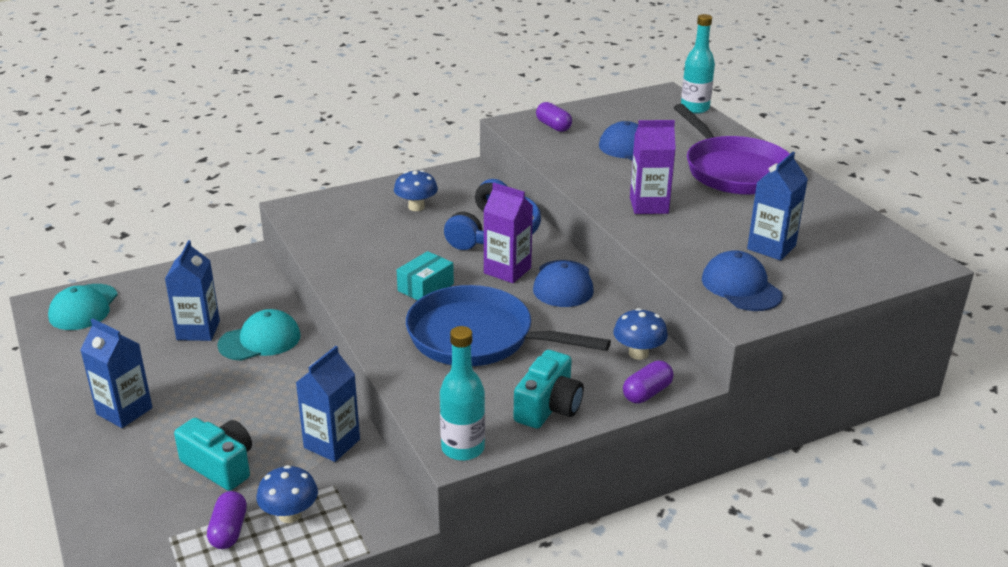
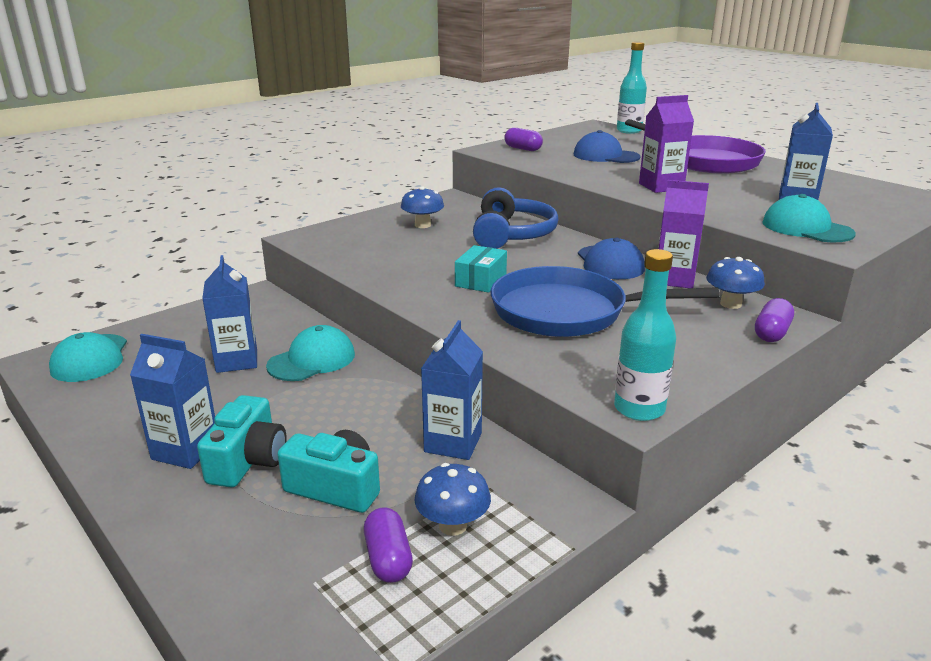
camera: 15 degrees left, 5 degrees down
(507, 270) = (549, 259): purple carton -> purple carton (674, 279)
(548, 407) = (691, 358): turquoise camera -> turquoise camera (248, 461)
(741, 287) = (806, 228): blue cap -> turquoise cap

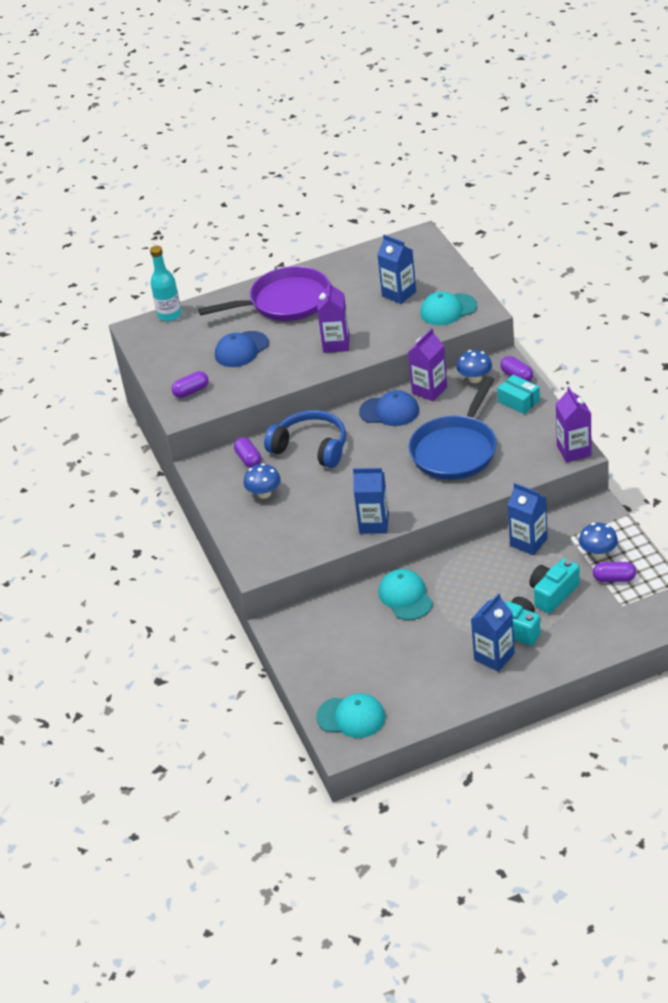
camera: 65 degrees left, 15 degrees up
(237, 361) = (390, 636): blue carton -> blue carton (374, 524)
(474, 212) = (248, 459): none -> purple capsule
(480, 280) = (390, 479): turquoise box -> turquoise box (518, 401)
(639, 409) = (574, 450): turquoise bottle -> purple carton

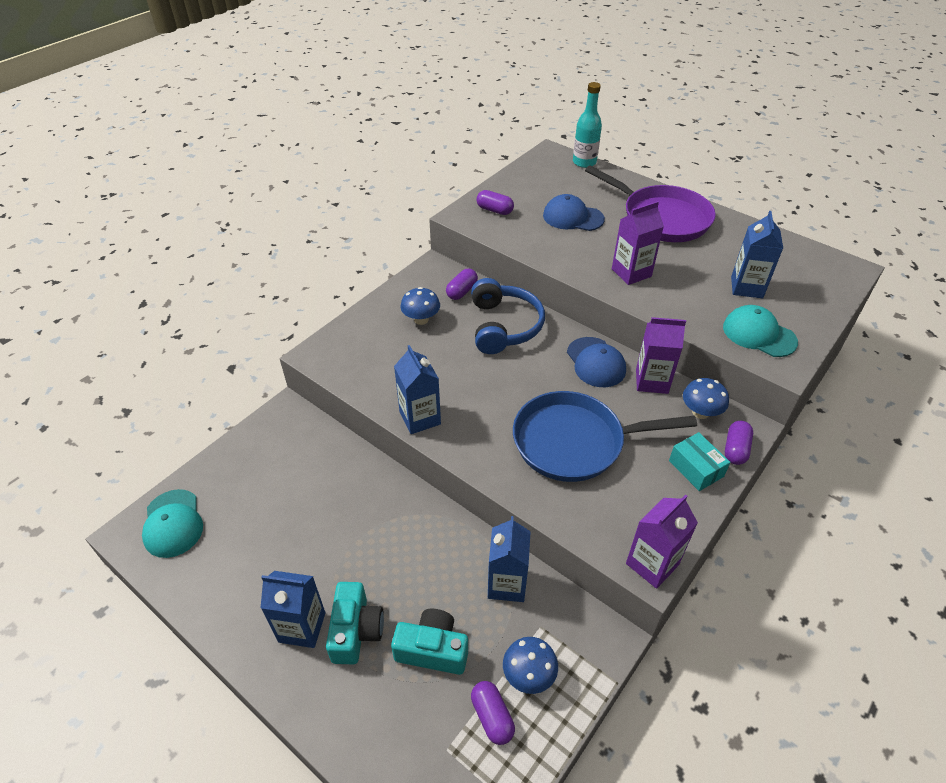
camera: 55 degrees right, 5 degrees up
(405, 597) = (366, 498): turquoise cap -> none
(518, 401) = (696, 468): turquoise box -> turquoise box turned 45 degrees counterclockwise

